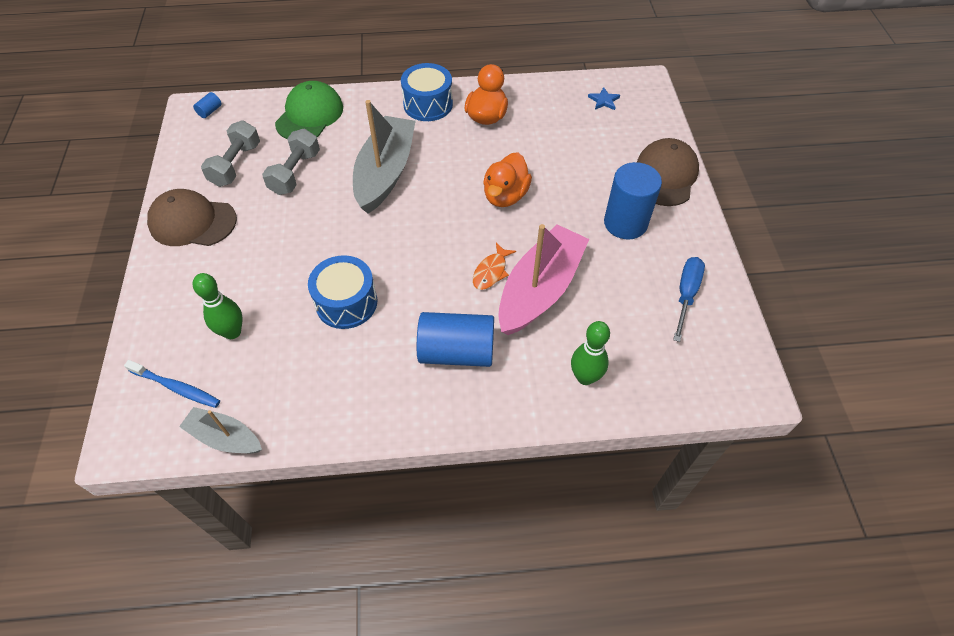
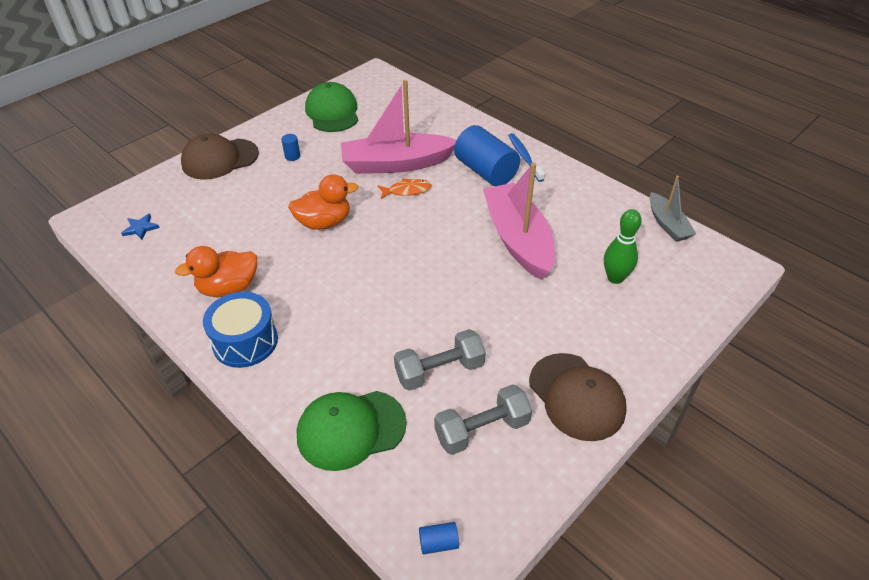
camera: 130 degrees left, 10 degrees down
(176, 387) = (682, 272): blue toothbrush -> blue toothbrush (524, 157)
(346, 302) = (518, 239): blue drum -> pink boat
(385, 173) = (372, 307): grey boat -> none
(585, 377) = (438, 121): green bowling pin -> none
(625, 223) = (292, 156): blue cylinder -> blue cylinder, size x0.41
(686, 294) = (332, 112): blue screwdriver -> green cap

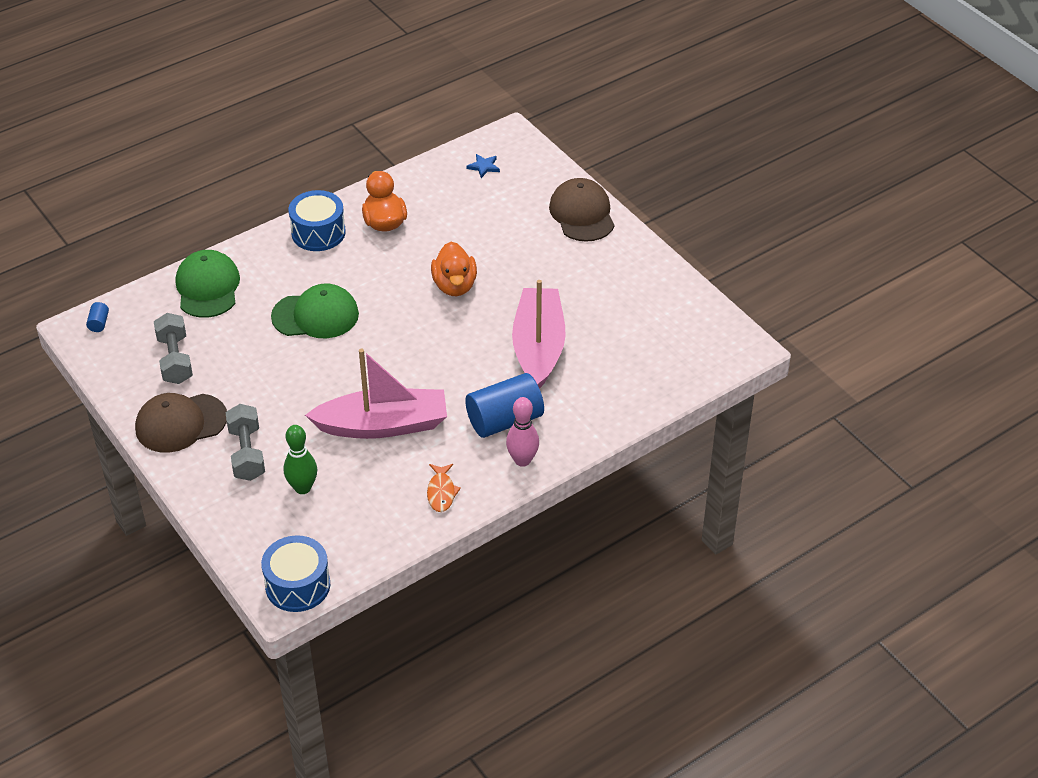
camera: 100 degrees right, 0 degrees up
(292, 156) = (573, 267): blue cylinder -> none
(332, 112) = (657, 303): green cap -> green cap (316, 315)
(407, 190) = (488, 351): orange fish -> orange fish (441, 492)
(439, 371) = (241, 343): grey dumbbell -> grey dumbbell (247, 453)
(524, 157) = (522, 460): blue toothbrush -> pink bowling pin
(667, 224) = (366, 557): grey boat -> none
(721, 259) = (298, 585): none -> blue drum

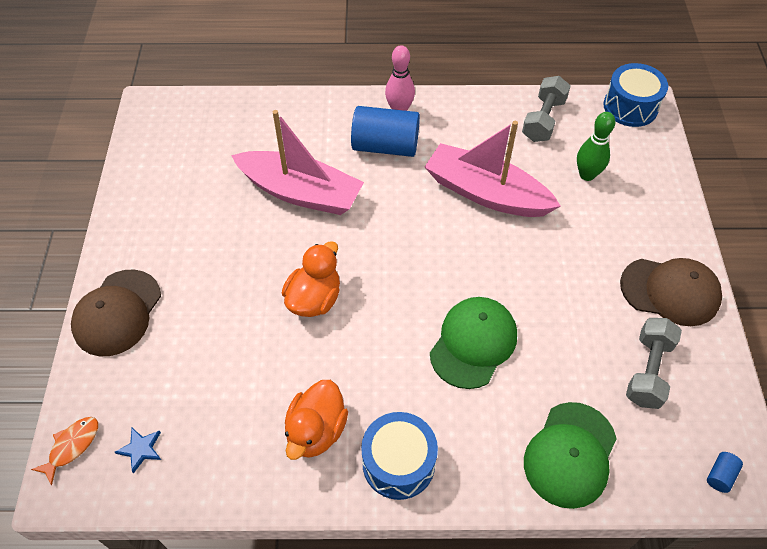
camera: 145 degrees left, 10 degrees up
(247, 453) = (620, 229): grey dumbbell -> grey dumbbell (543, 120)
(316, 315) = (473, 343): green cap -> green cap turned 90 degrees clockwise
(441, 492) = (479, 118): orange fish -> orange fish (72, 446)
(538, 347) = (301, 192): pink boat -> pink boat turned 105 degrees counterclockwise

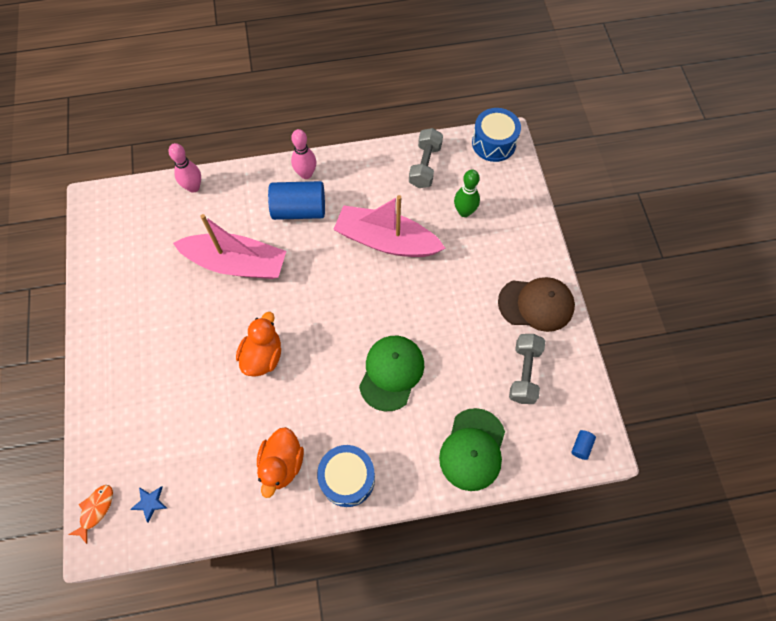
camera: 10 degrees left, 10 degrees up
(117, 313) = (107, 394): brown cap -> none
(266, 107) = (193, 187): none -> pink bowling pin

